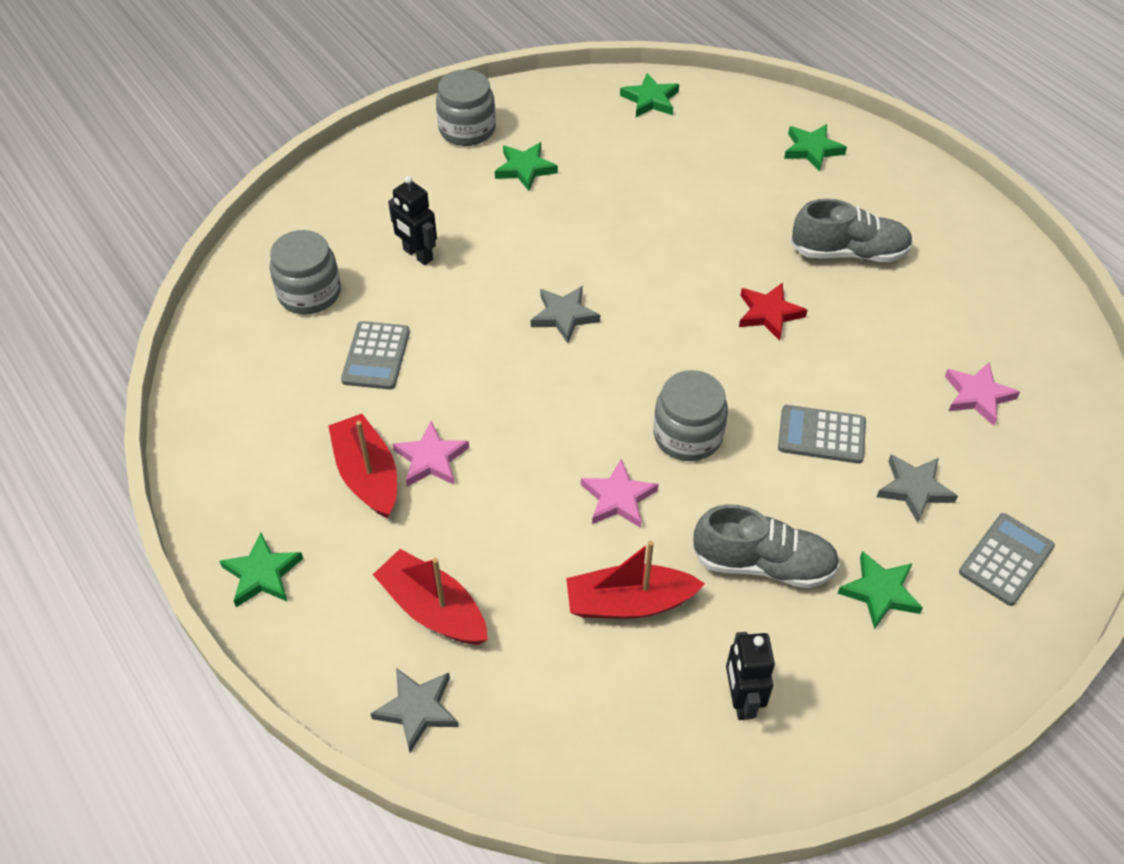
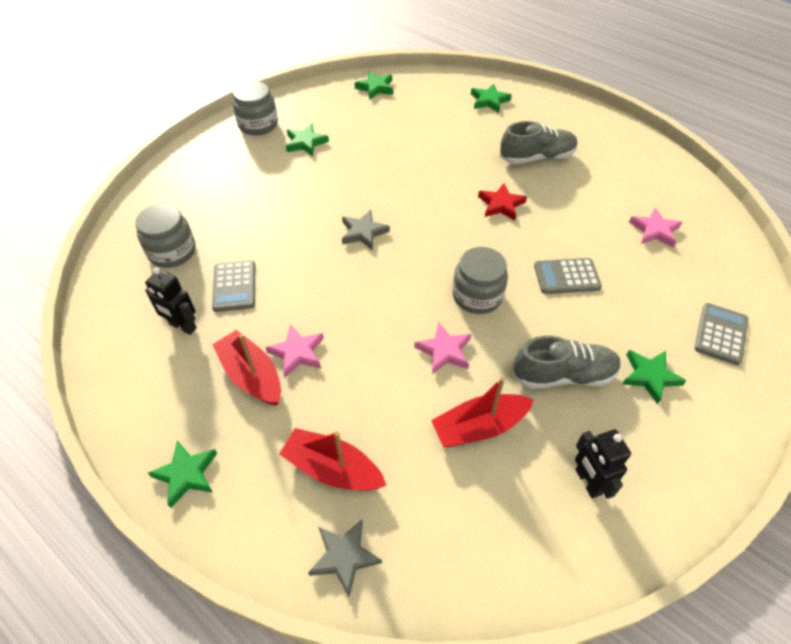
camera: 15 degrees left, 0 degrees up
(417, 255) = (246, 211): black robot -> black robot (182, 326)
(914, 489) = (641, 300): grey star -> none

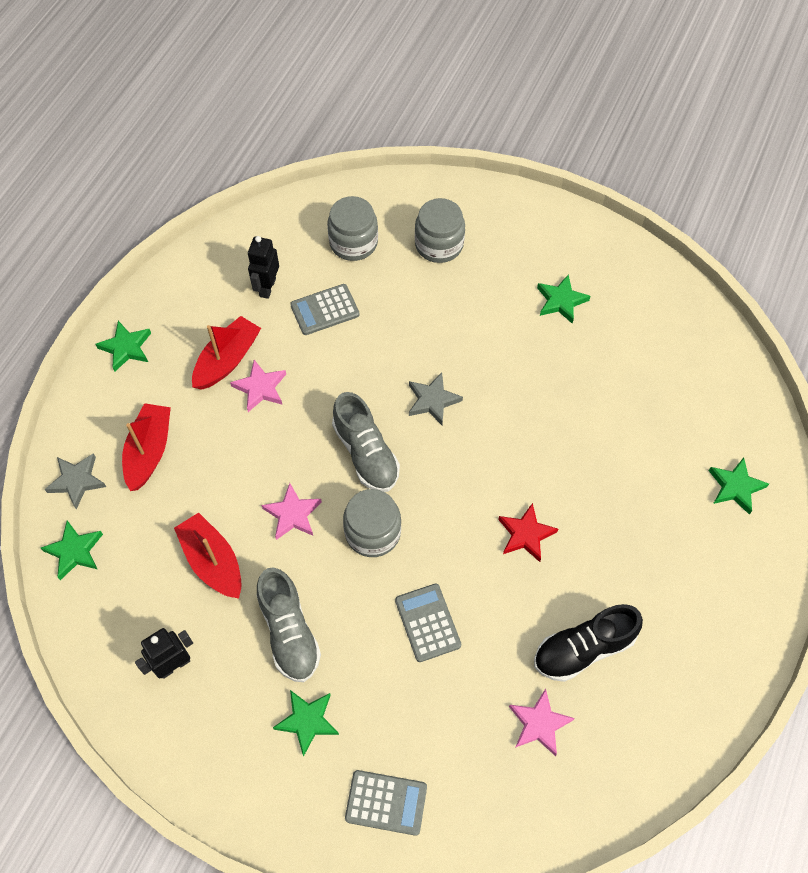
camera: 75 degrees right, 10 degrees up
(258, 125) = (574, 243): grey jar -> grey jar (439, 244)
(375, 88) = (703, 344): green star -> green star (74, 551)
(537, 157) = (633, 565): grey shoe -> grey shoe (366, 453)
(598, 195) = (583, 649): none -> black shoe

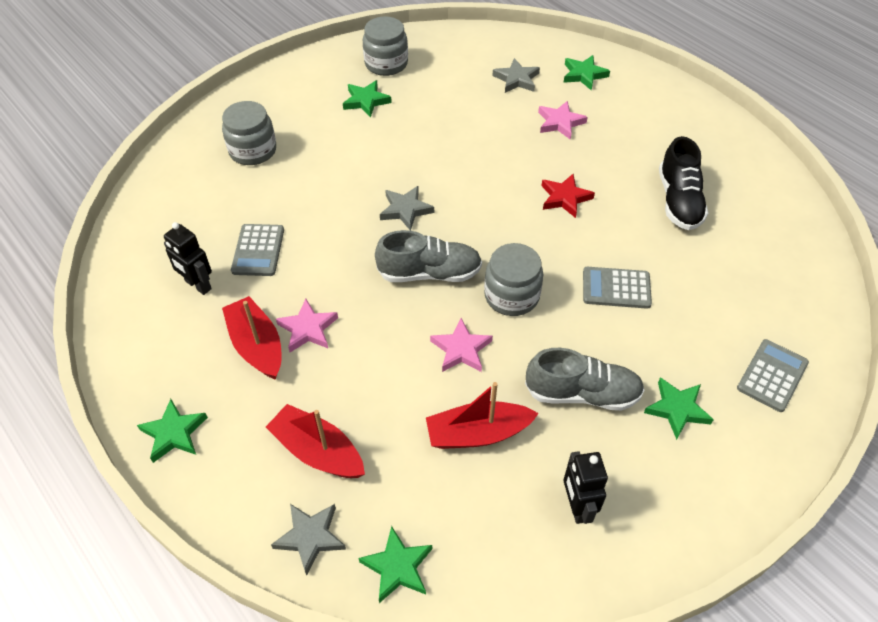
camera: 65 degrees left, 10 degrees down
(353, 243) = (202, 205): grey jar -> grey jar (386, 64)
(539, 724) = (732, 250): pink star -> pink star (560, 122)
(683, 422) = (516, 79): none -> grey star

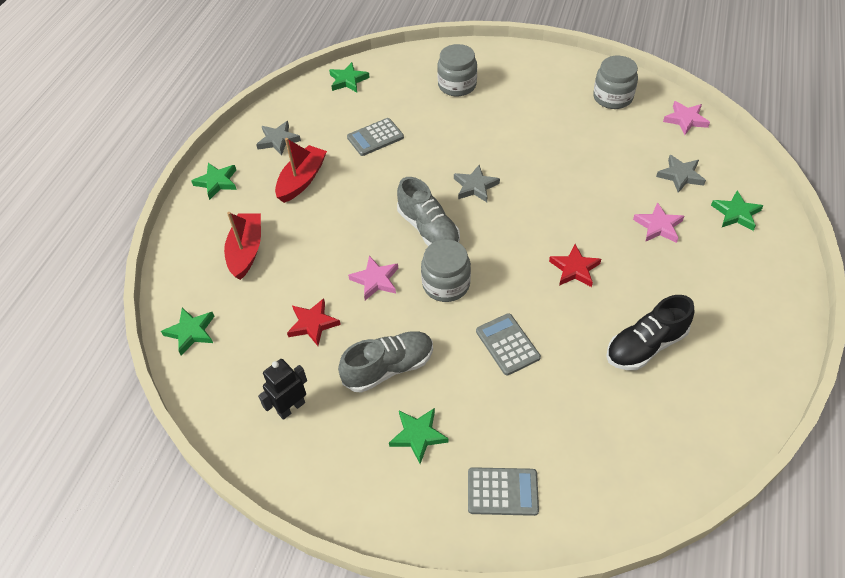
camera: 60 degrees right, 0 degrees up
(198, 285) = (326, 128): black robot -> none
(308, 329) = (332, 195): pink star -> pink star (685, 120)
(310, 537) = (187, 280): grey star -> grey star (278, 140)
(366, 101) = (561, 109): green star -> green star (348, 80)
(478, 433) = (313, 324): red boat -> red star
(582, 393) = (389, 368): grey shoe -> grey shoe turned 90 degrees counterclockwise

